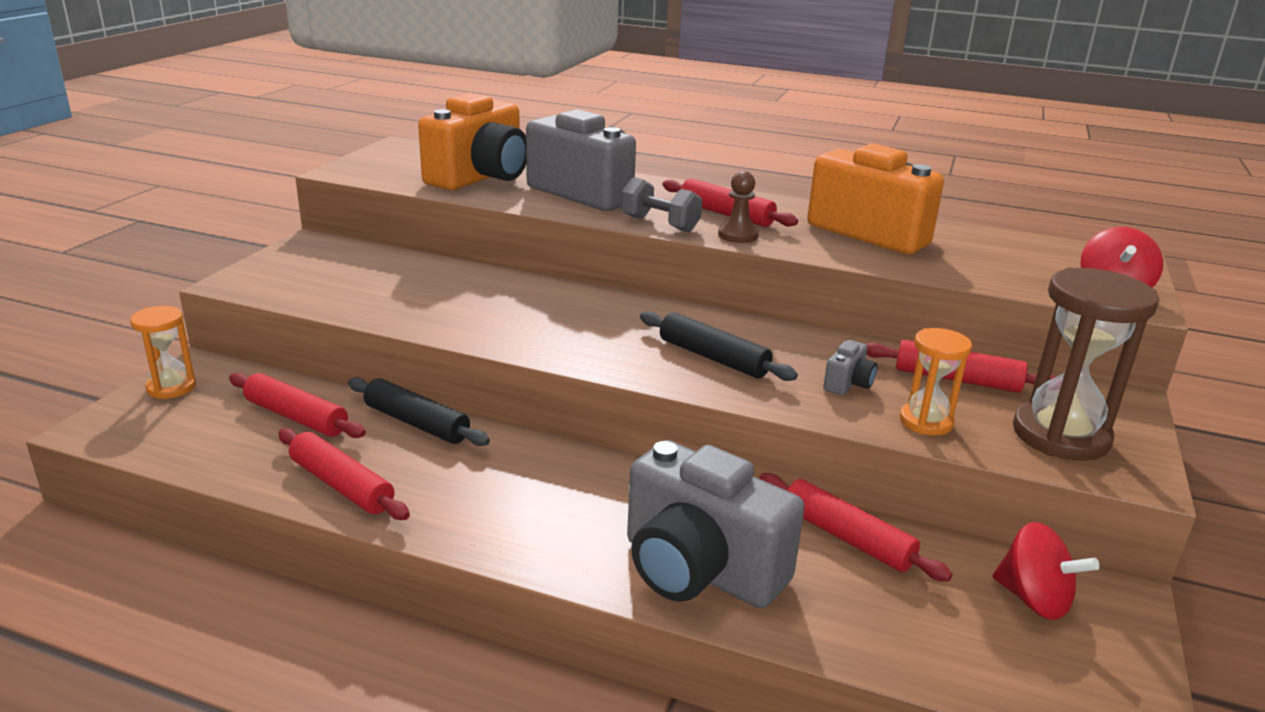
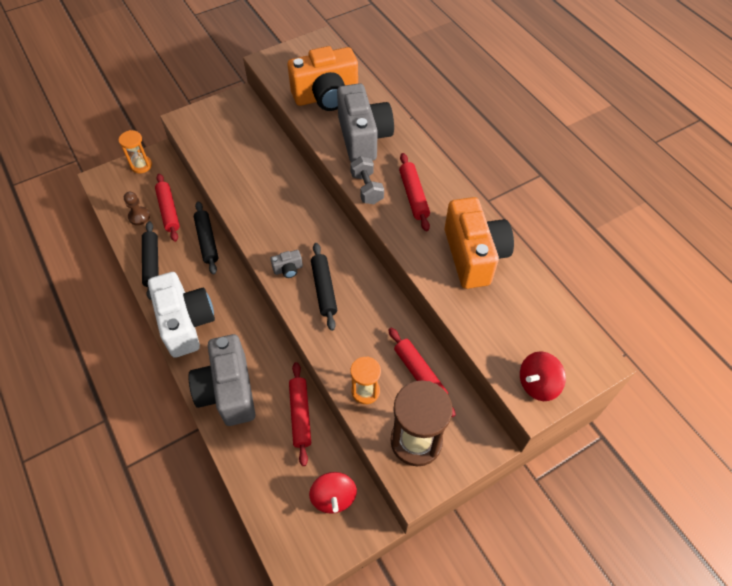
camera: 40 degrees right, 30 degrees up
(341, 485) = (152, 263): red rolling pin -> black rolling pin
(508, 527) = (186, 323): none -> white camera
(738, 235) = (395, 220): brown pawn -> brown pawn (139, 216)
(848, 384) = (363, 344): grey camera -> grey camera (288, 269)

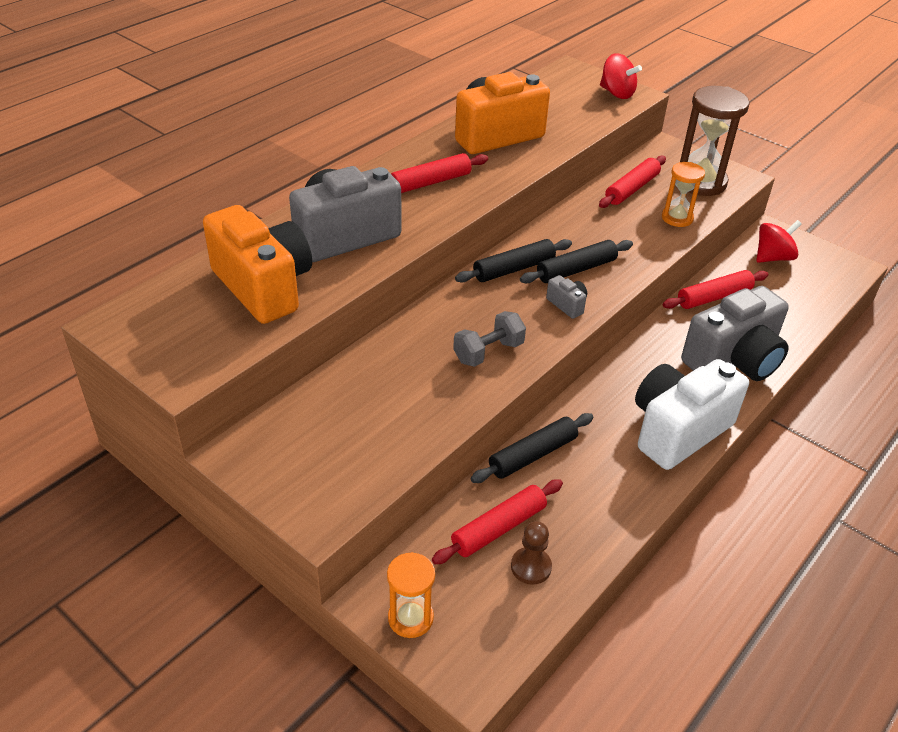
camera: 110 degrees left, 15 degrees down
(152, 263) = (610, 509): black rolling pin -> black rolling pin (514, 269)
(367, 188) = (437, 218): grey dumbbell -> grey dumbbell (488, 352)

